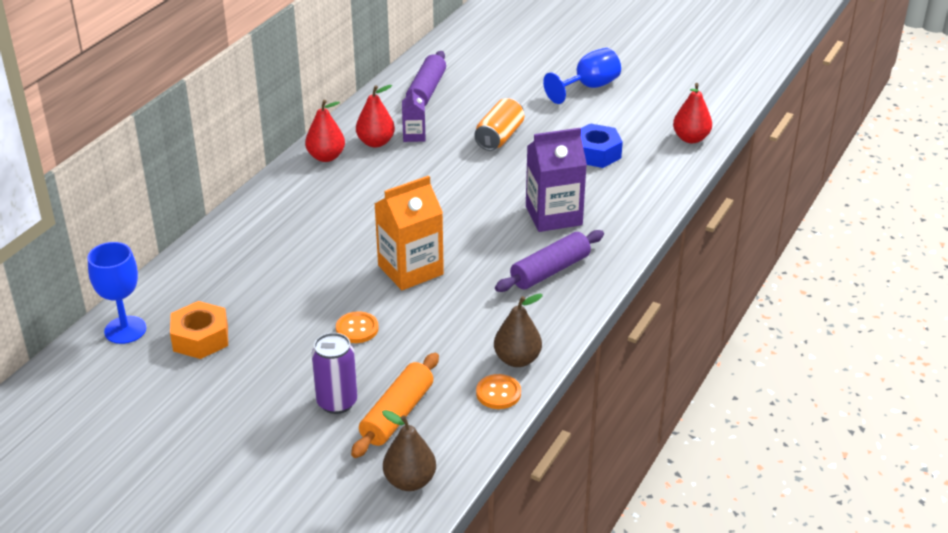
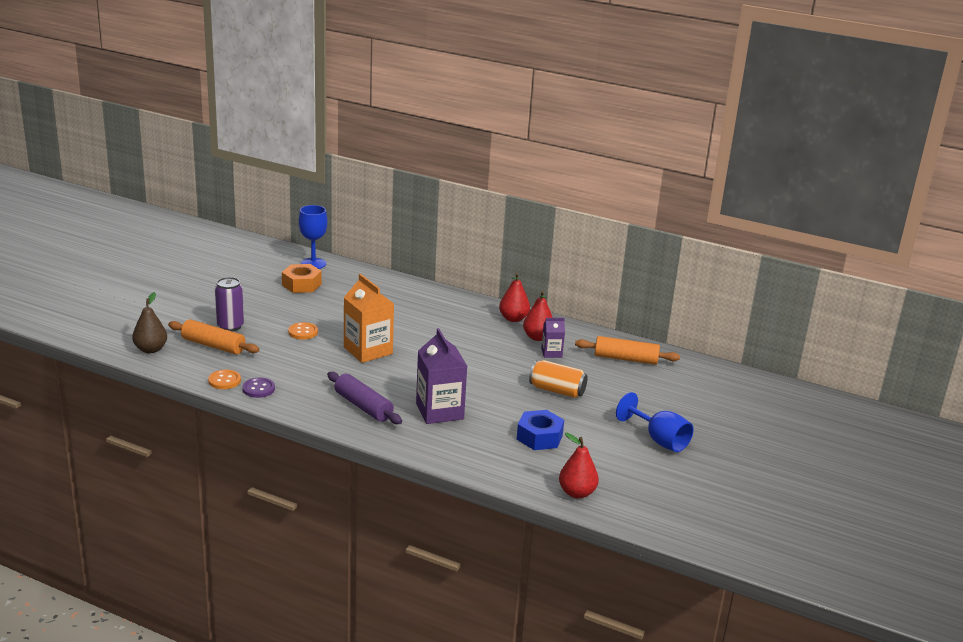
camera: 85 degrees right, 10 degrees down
(426, 90) = (626, 359): purple rolling pin -> orange rolling pin
(517, 359) = (258, 389): brown pear -> purple button

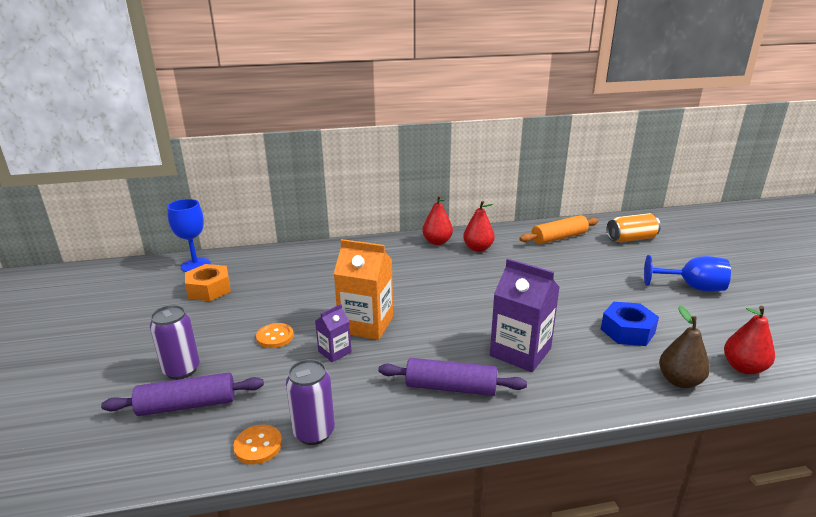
camera: 35 degrees left, 0 degrees up
(151, 349) = (101, 457): brown pear -> brown pear (679, 381)
(213, 345) = (187, 405): orange rolling pin -> purple rolling pin
(258, 389) = (314, 432): purple button -> purple can
(551, 353) = (508, 256): purple carton -> purple carton (334, 352)
(557, 390) = (565, 284): orange can -> orange can (631, 239)

